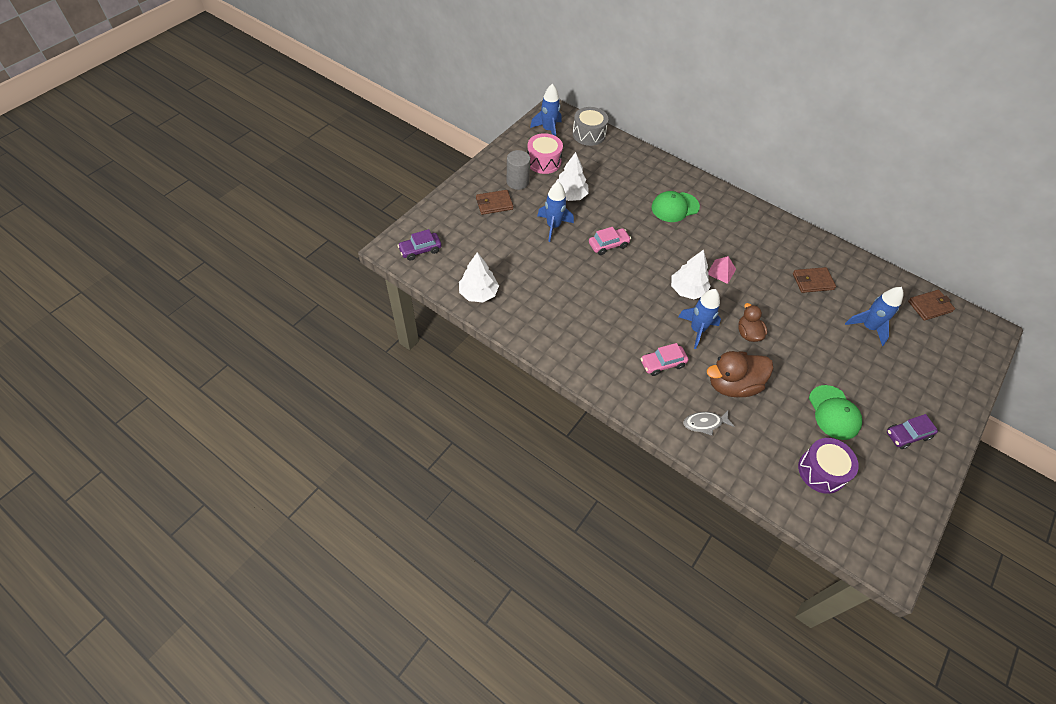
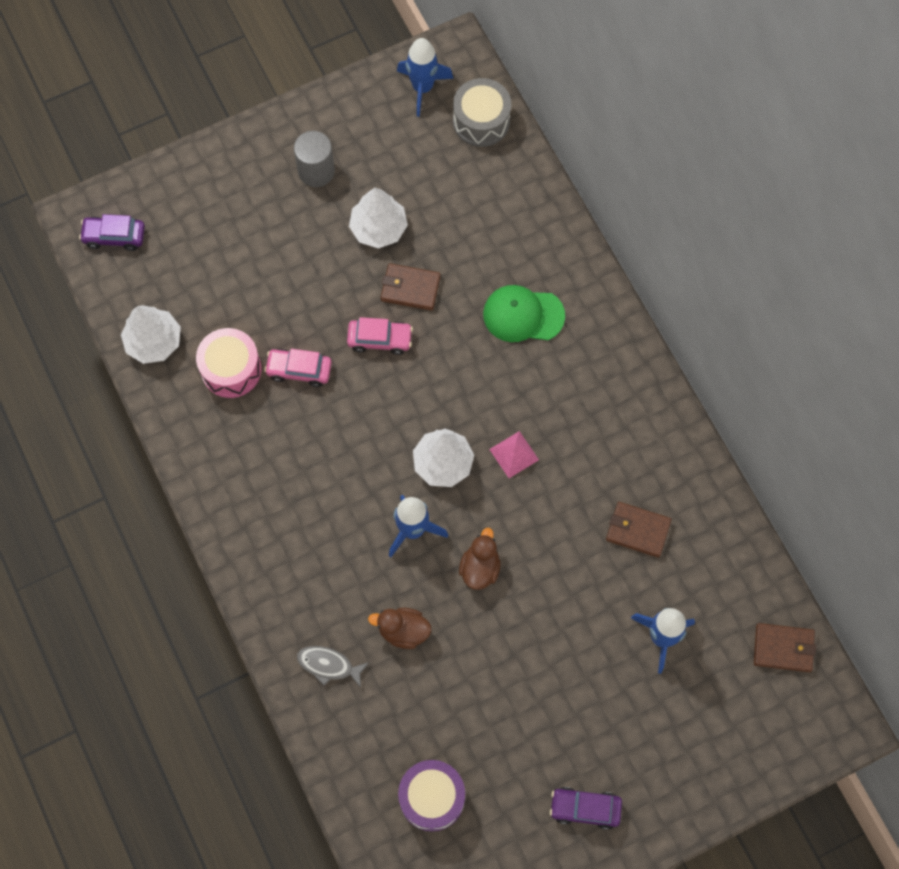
camera: 30 degrees right, 15 degrees up
(494, 204) = (259, 198): brown wallet -> brown wallet (410, 288)
(544, 161) = (378, 148): pink drum -> pink drum (231, 369)
(553, 226) = (320, 273): blue rocket -> none
(662, 363) = (331, 558): pink car -> pink car (299, 370)
(732, 385) = (403, 631): brown duck -> brown duck, size x0.60
(834, 412) = (510, 732): green cap -> none

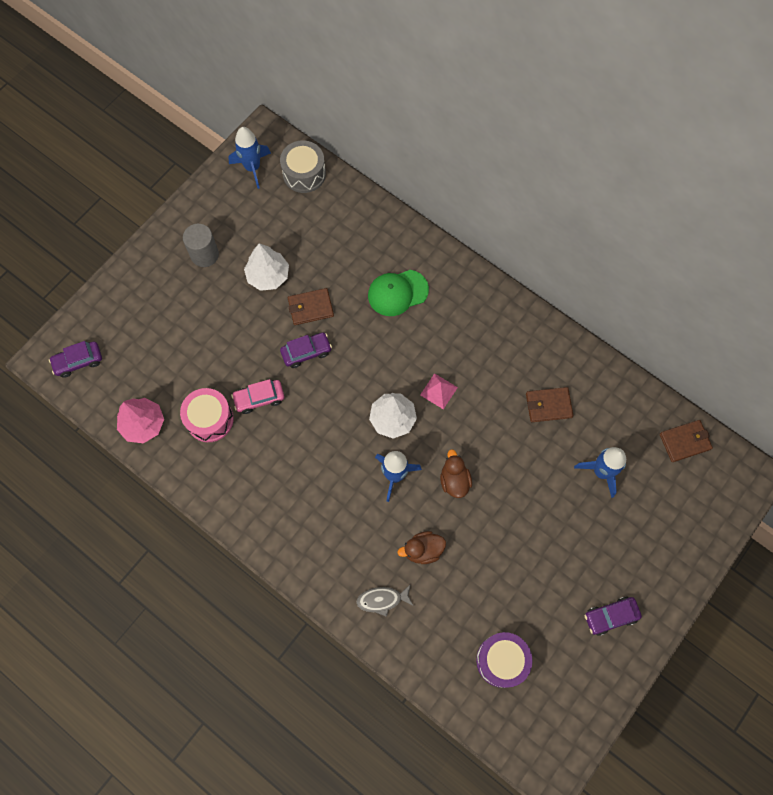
camera: 25 degrees left, 0 degrees up
(154, 342) = (143, 424): white tree -> pink tree
(380, 339) = (306, 352): pink car -> purple car

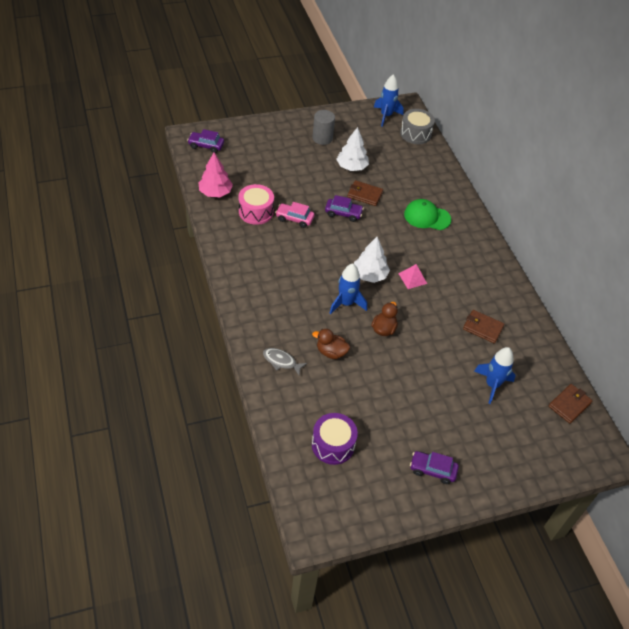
camera: 30 degrees right, 20 degrees down
(684, 441) = (569, 405): brown wallet -> brown wallet turned 60 degrees counterclockwise

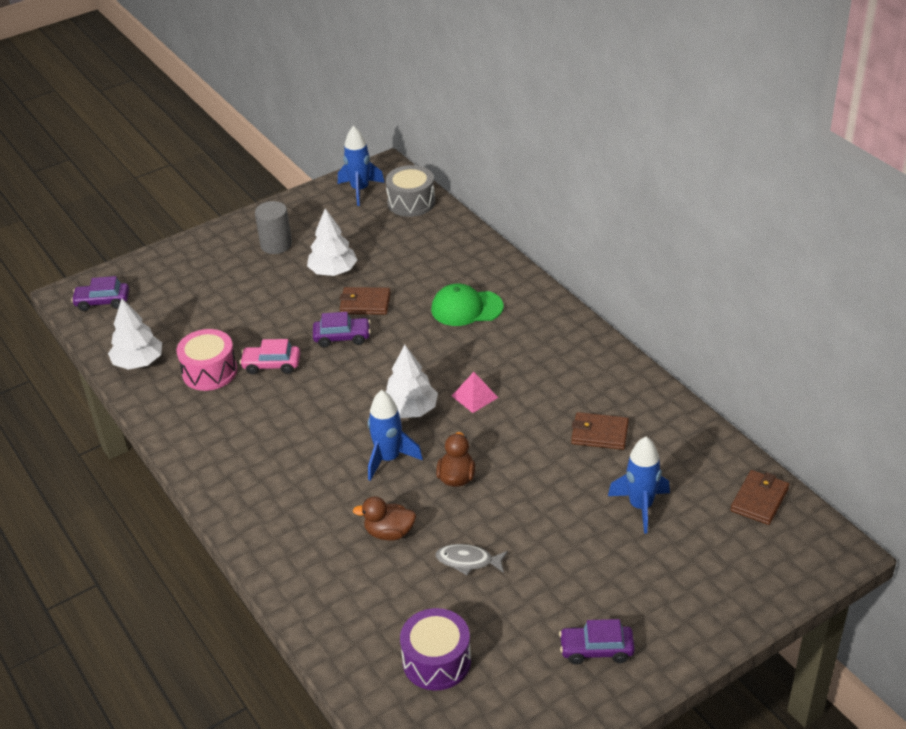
camera: 10 degrees left, 10 degrees down
(215, 192) = (138, 362): pink tree -> white tree
(281, 361) = (318, 568): grey fish -> grey fish (468, 561)

